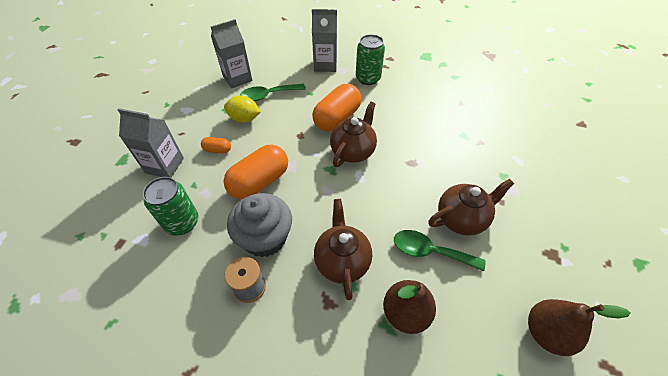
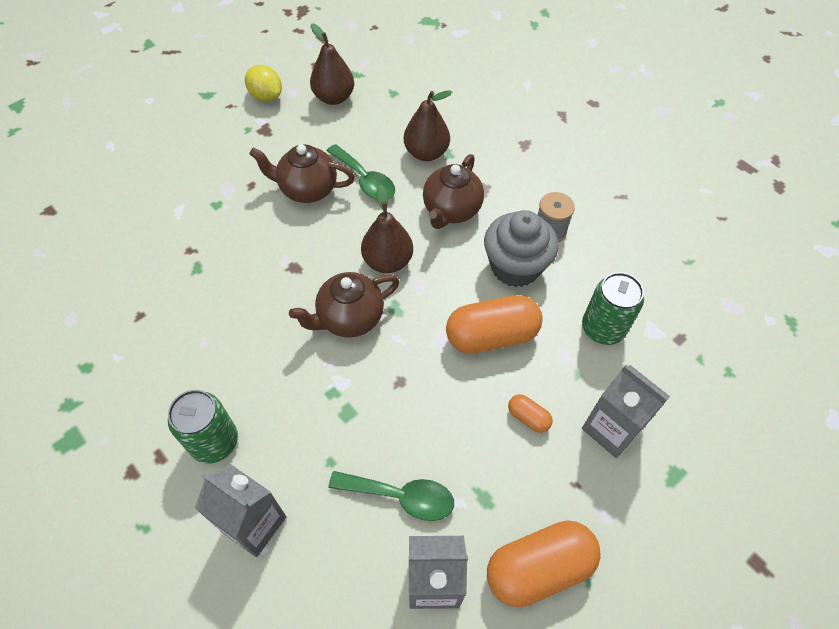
camera: 150 degrees left, 5 degrees up
(244, 119) = (465, 461): yellow lemon -> yellow lemon (266, 96)
(337, 118) = (328, 384): orange capsule -> orange capsule (538, 568)
(358, 195) = (387, 261): none -> brown pear

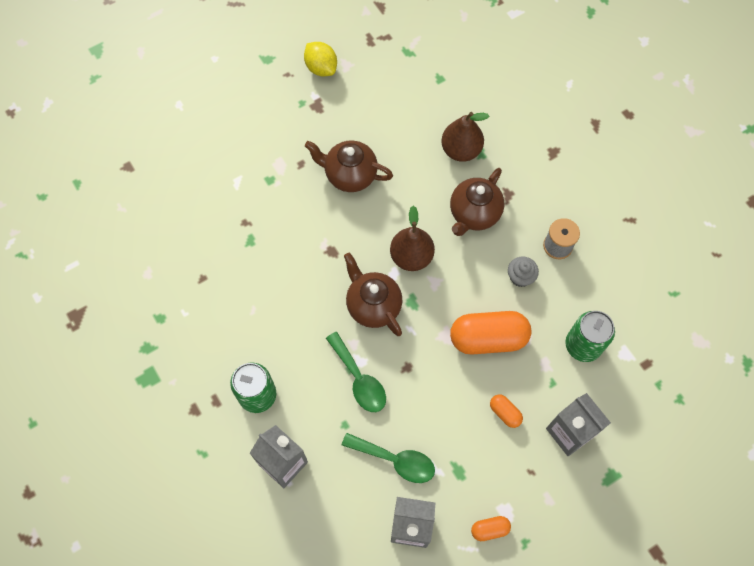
camera: 10 degrees right, 10 degrees up
(334, 97) = (384, 77): brown pear -> none
(349, 318) = (373, 305): brown teapot -> brown teapot turned 75 degrees clockwise
(365, 180) = (402, 172): green spoon -> green spoon (359, 379)
(515, 266) = (520, 277): grey cupcake -> grey cupcake, size x0.50
(538, 568) = (489, 529): orange capsule -> orange capsule, size x0.46

